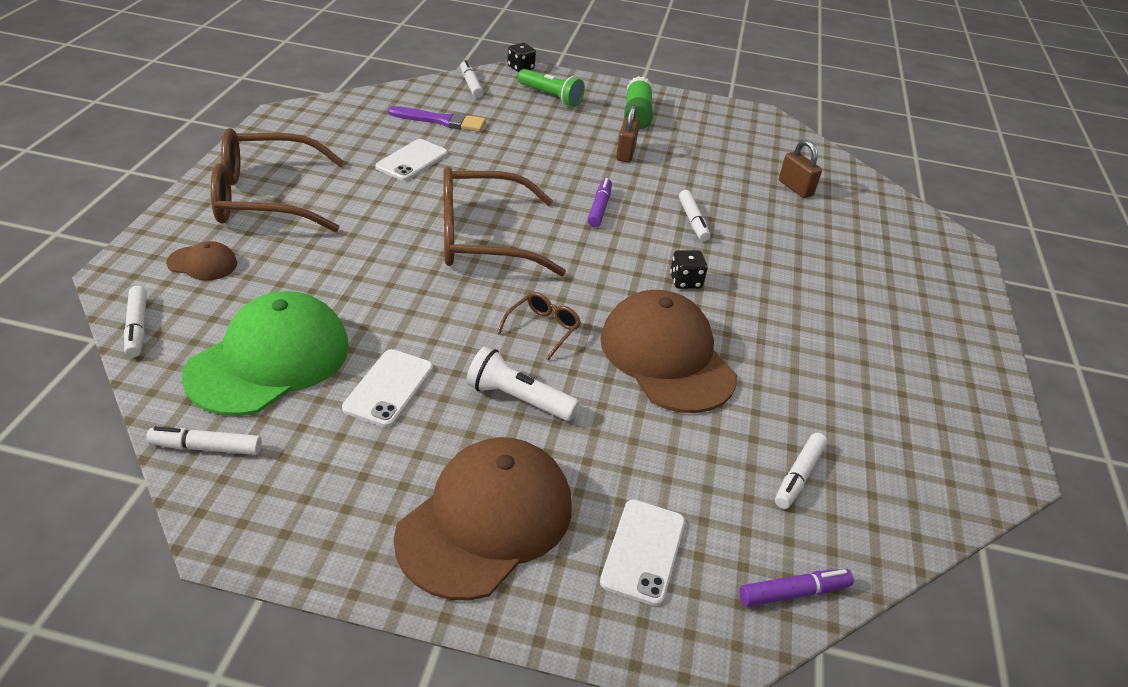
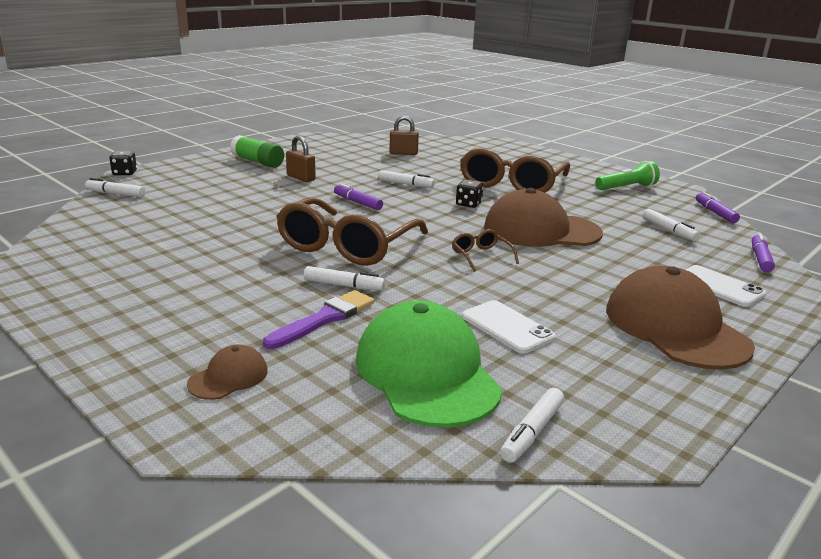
camera: 55 degrees left, 15 degrees down
(137, 327) = (302, 440): white marker -> white marker (344, 285)
(265, 198) = (155, 319): brown glasses -> brown glasses (511, 184)
(412, 160) = (196, 242): white phone -> none
(441, 121) = (153, 217): purple brush -> purple brush (324, 319)
(518, 399) = (552, 284): white flashlight -> none
(551, 97) = (187, 176): green flashlight -> green flashlight (626, 188)
(939, 521) = (715, 213): none -> purple marker

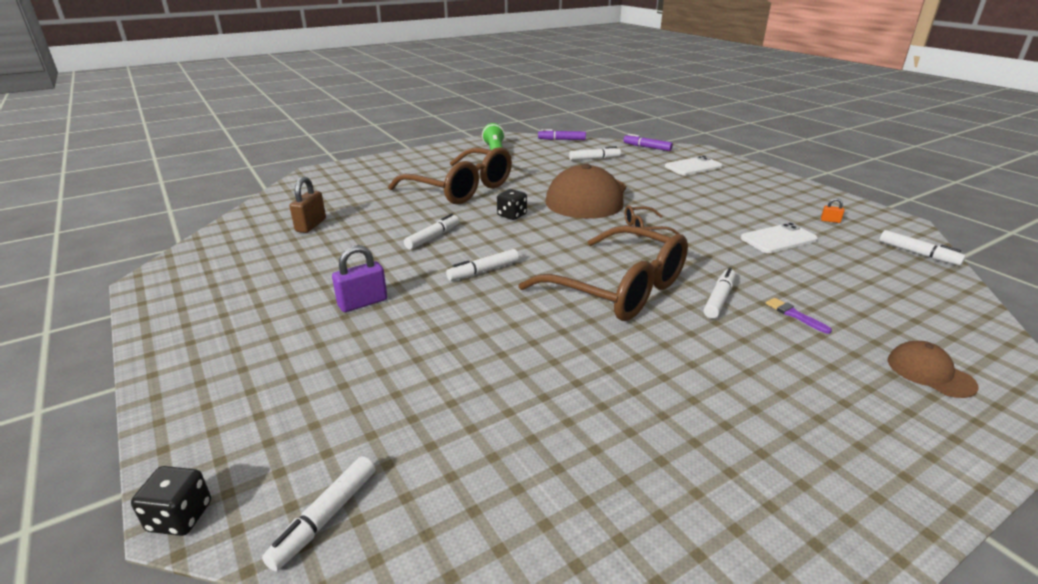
camera: 75 degrees left, 5 degrees up
(258, 162) = (251, 337): green glue stick -> none
(301, 178) = (363, 303): brown padlock -> purple padlock
(324, 319) = (794, 315): purple brush -> purple brush, size x0.53
(357, 202) = (483, 271): purple marker -> white marker
(426, 372) = (864, 278): green cap -> none
(603, 372) = (830, 221): none -> orange padlock
(675, 327) = (758, 190): brown cap -> none

